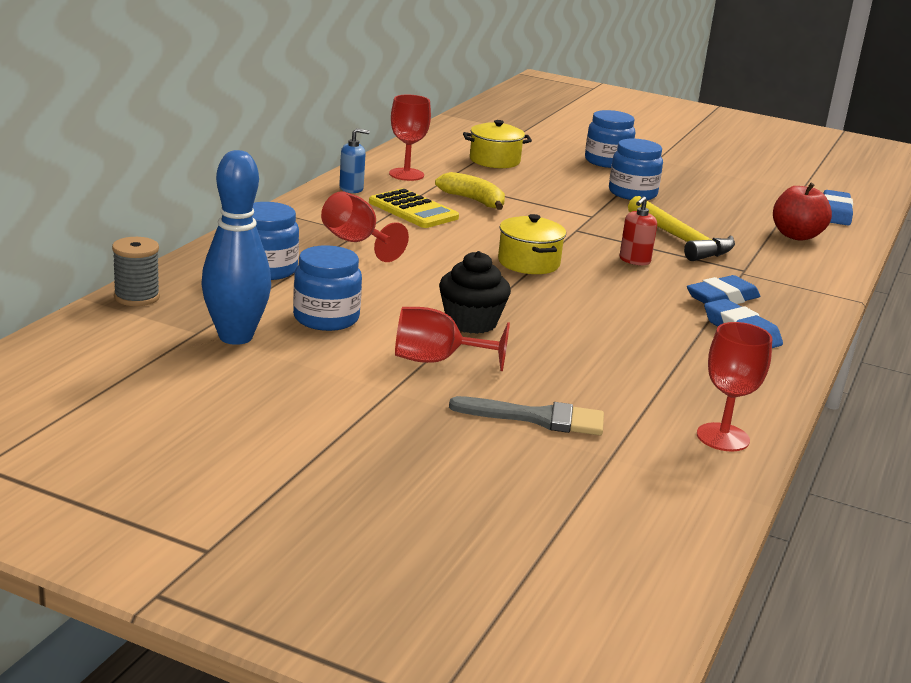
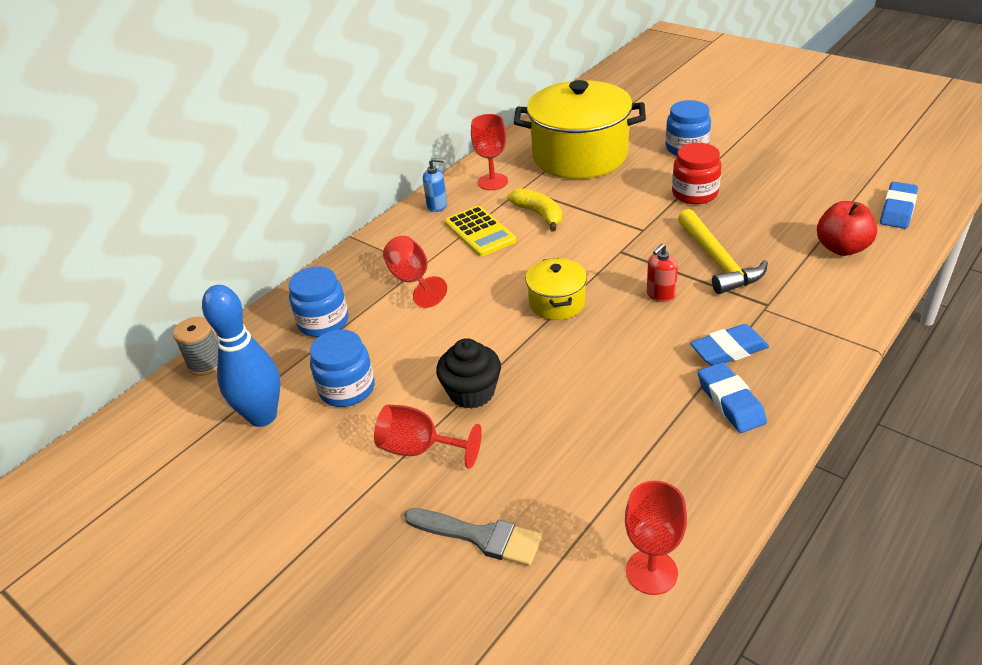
camera: 20 degrees right, 15 degrees up
(494, 160) = (580, 156): yellow pot -> yellow pot, size x2.11
(632, 193) = (694, 193): blue jar -> red jar

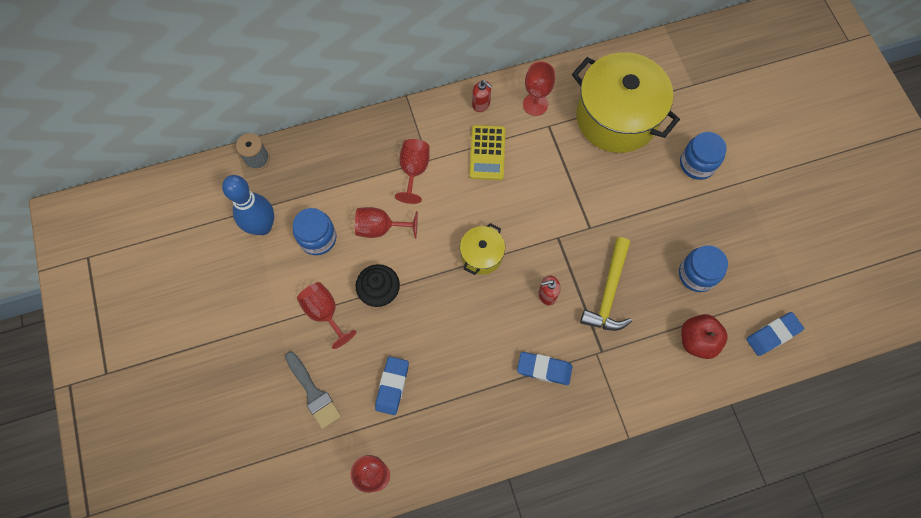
camera: 30 degrees right, 30 degrees up
(323, 322) = (340, 170): blue jar -> blue jar (697, 274)
(418, 341) = (380, 228): none -> red goblet
(437, 205) = (481, 104): blue soap dispenser -> red soap dispenser
(539, 214) = (538, 162): yellow banana -> none
(694, 193) = (656, 217): red jar -> none
(730, 402) = (509, 406): blue eraser -> blue eraser (392, 386)

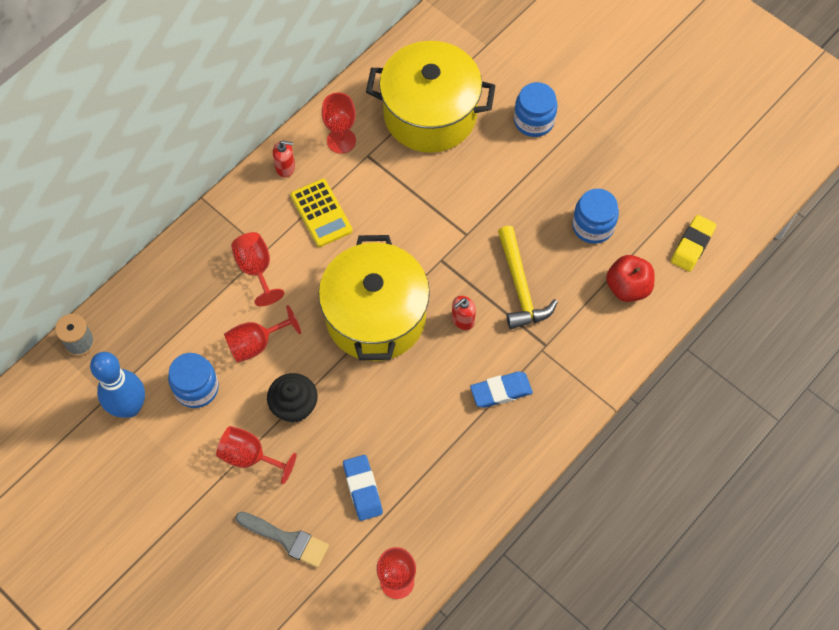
camera: 30 degrees left, 5 degrees down
(481, 255) = (376, 316): yellow pot -> yellow pot, size x2.11
(772, 335) = (692, 245): blue eraser -> yellow eraser

